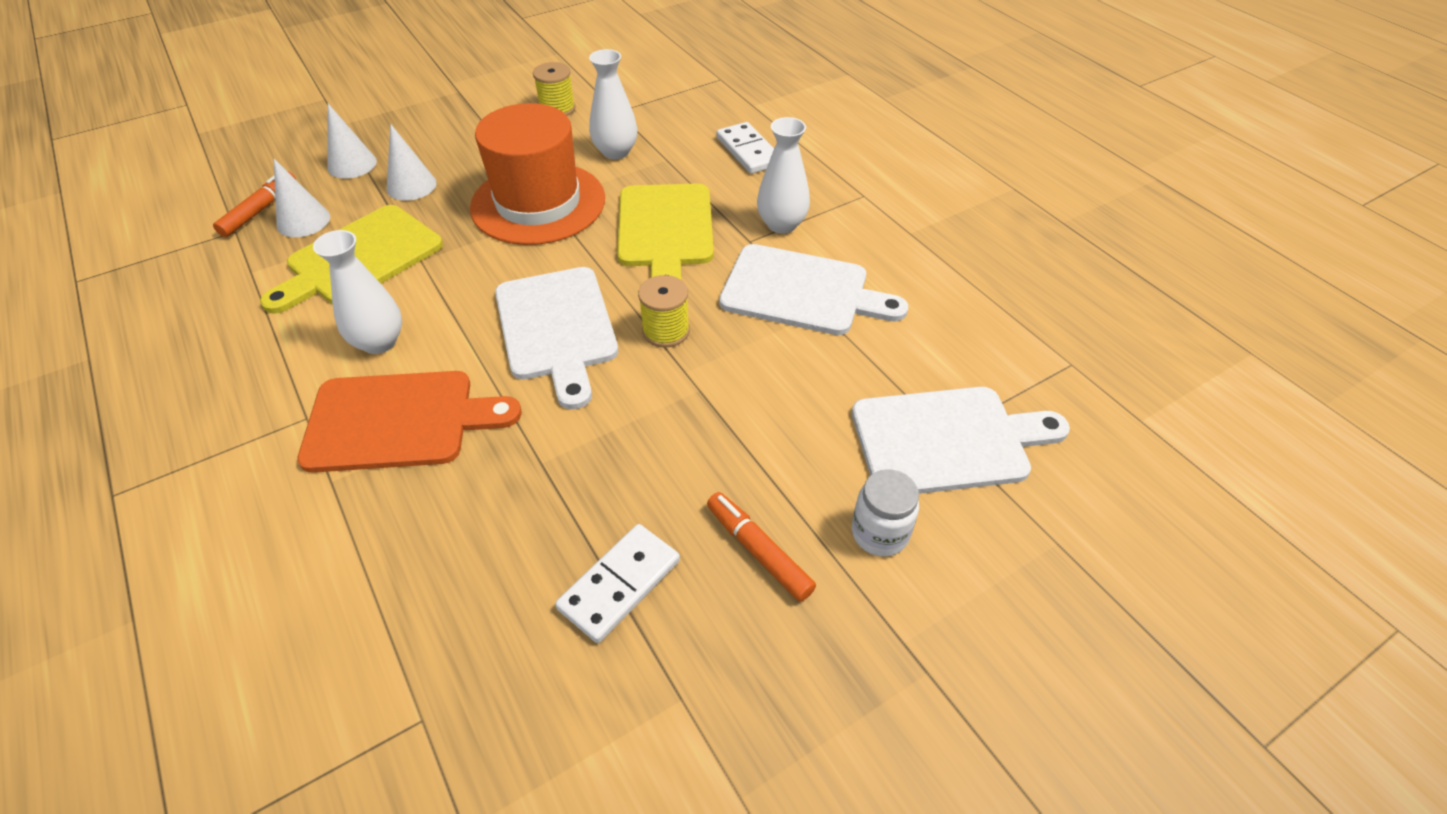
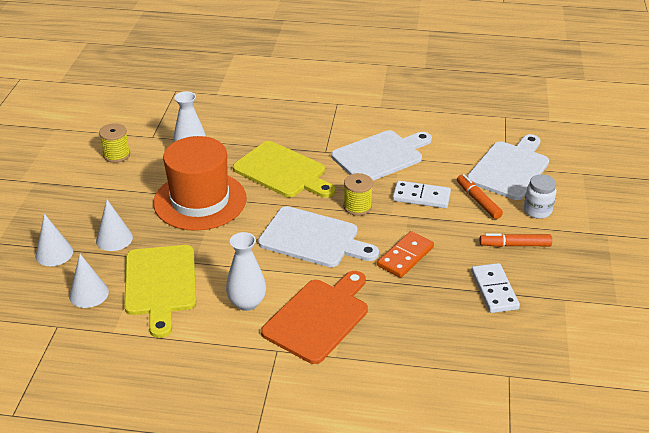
camera: 50 degrees left, 10 degrees down
(260, 210) = (49, 308): orange marker -> orange marker (478, 201)
(604, 436) = (405, 256): none -> orange domino
(748, 151) = (254, 115): white domino -> white domino (421, 197)
(781, 224) = (326, 136): white vase -> none

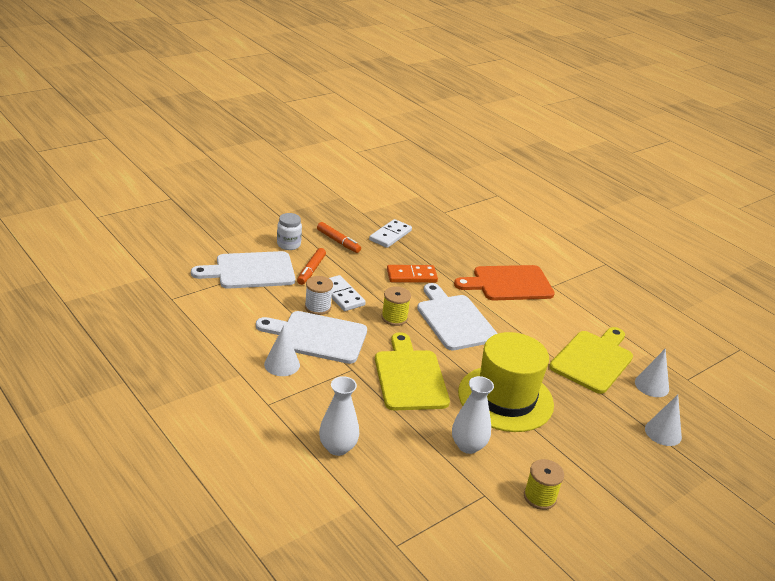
camera: 140 degrees left, 5 degrees down
(114, 239) = (604, 413): white cone -> white cone (282, 364)
(200, 200) = (505, 398): orange hat -> yellow hat
(247, 303) = (544, 315): white vase -> white vase (337, 447)
(418, 175) = (317, 307): none -> white spool

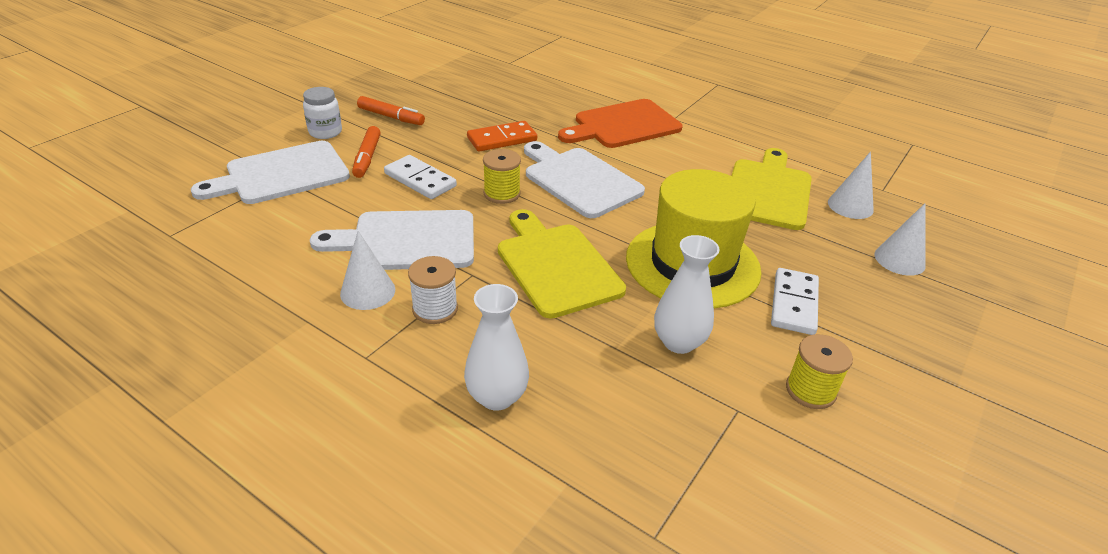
camera: 15 degrees left, 5 degrees up
(317, 307) = (393, 202): white spool -> white spool (435, 309)
(390, 235) = (455, 98): white domino -> white domino (794, 304)

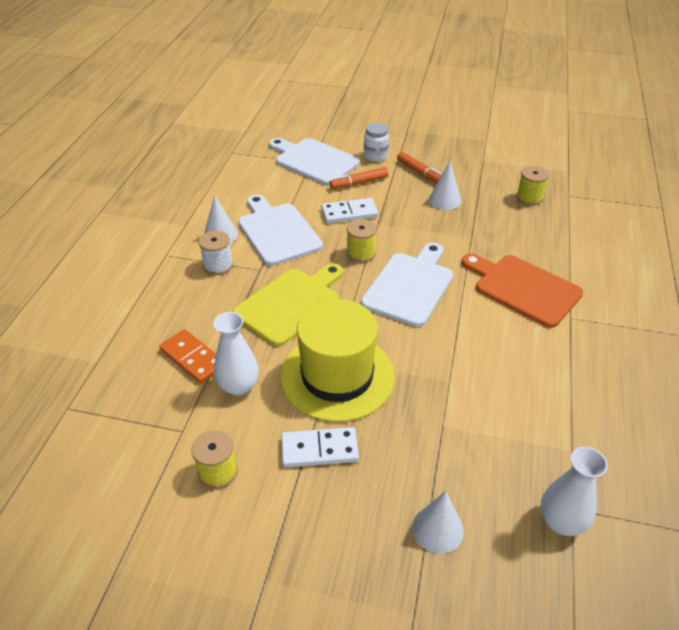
camera: 70 degrees right, 5 degrees up
(391, 117) = (420, 173): orange marker -> orange marker turned 45 degrees counterclockwise
(420, 180) = (349, 213): white domino -> white domino turned 60 degrees clockwise
(495, 79) = (529, 198): none -> yellow spool
(497, 397) = (153, 314): white vase -> white vase (561, 521)
(502, 139) = (436, 230): orange domino -> orange domino (192, 358)
(768, 191) = (488, 408): yellow cutting board -> none
(850, 206) = (512, 479): white cone -> white cone (444, 200)

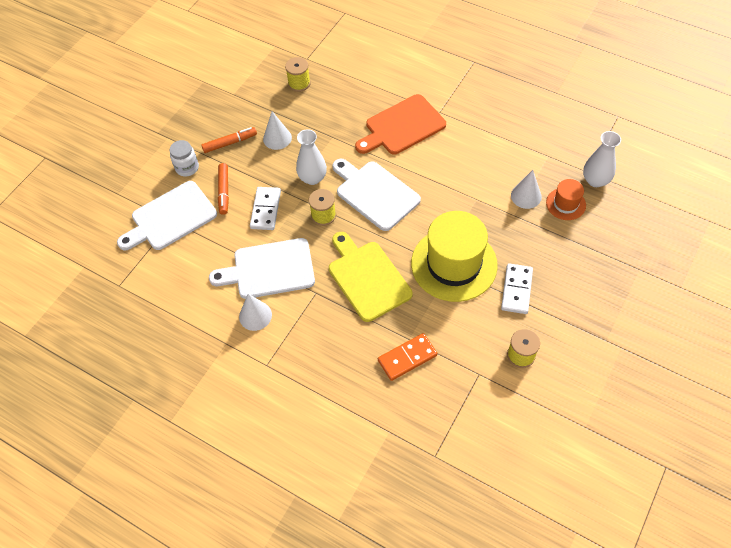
camera: 70 degrees left, 15 degrees up
(218, 265) = (298, 324): white spool -> none
(238, 386) = (445, 330): white vase -> white vase (312, 178)
(438, 529) = (589, 241): white cone -> white cone (526, 196)
(493, 486) = (565, 204): none -> orange hat

